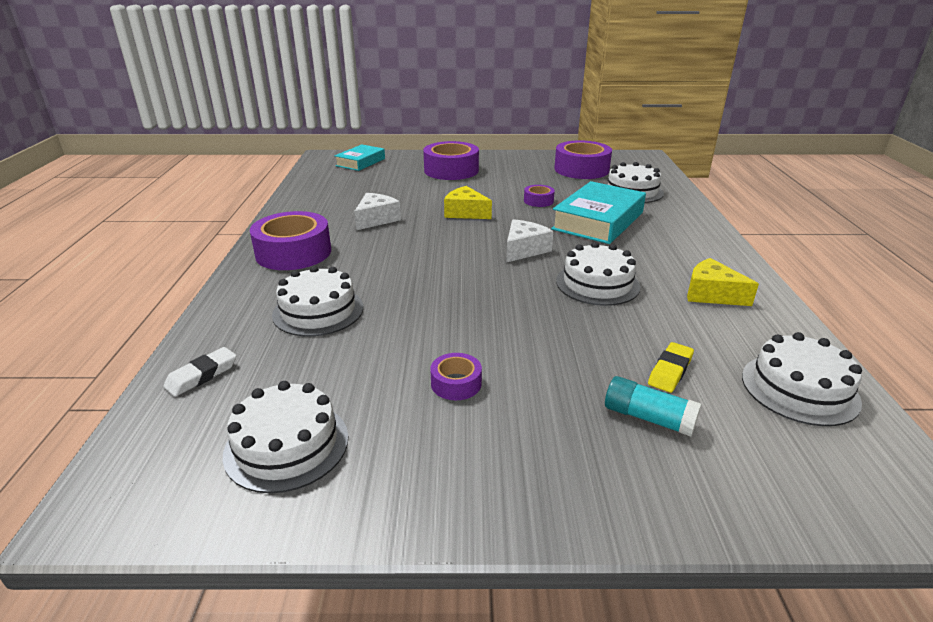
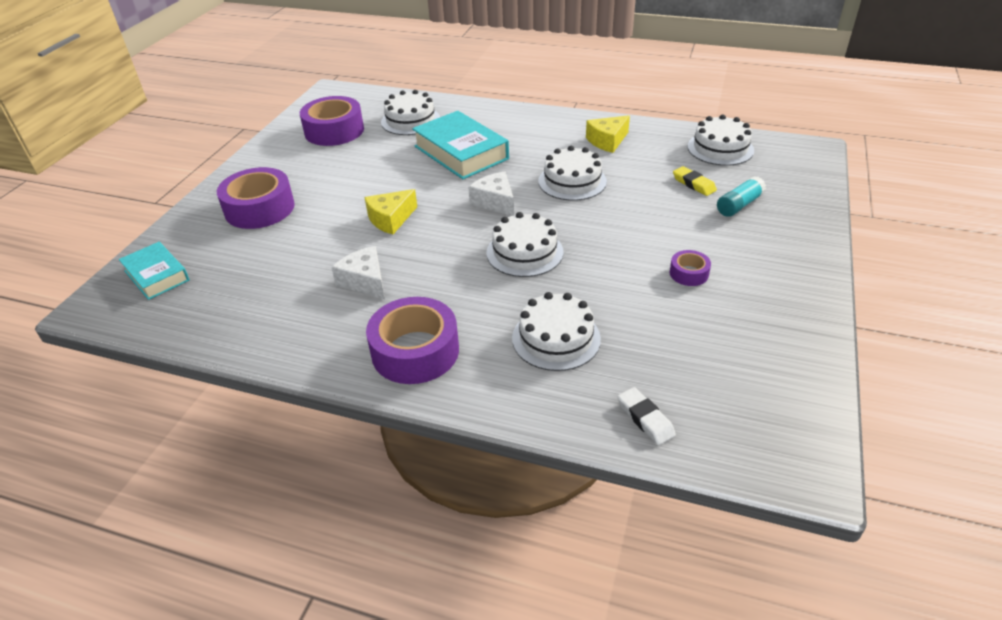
camera: 70 degrees left, 10 degrees up
(287, 445) = (747, 365): white cake -> white cake (524, 252)
(538, 201) = (394, 172): purple tape -> none

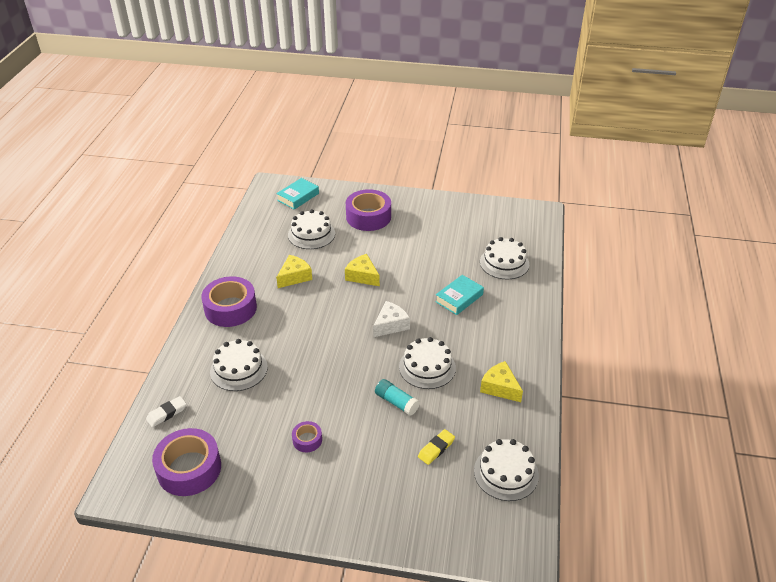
camera: 80 degrees right, 0 degrees up
(334, 131) = (477, 227): purple tape -> purple tape (189, 469)
(365, 281) = (294, 277): white cheese -> yellow cheese
(461, 152) = (459, 298): turquoise book -> turquoise book, size x0.61
(524, 252) = (328, 347): white cake -> white cake (311, 234)
(739, 205) = (406, 480): turquoise glue stick -> turquoise glue stick (396, 402)

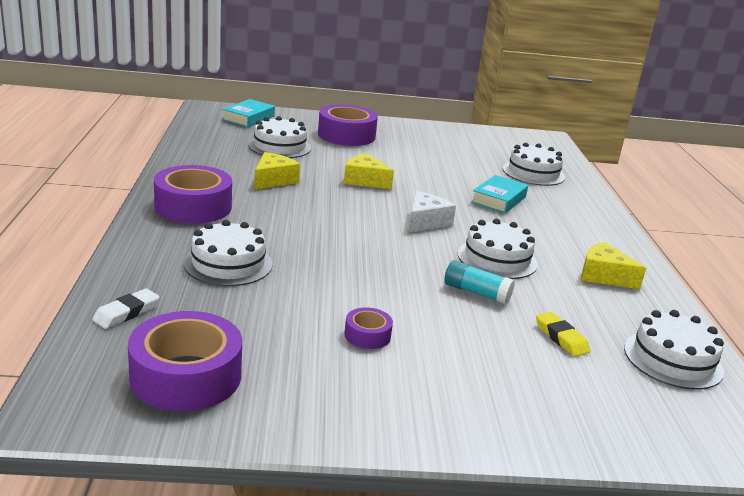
camera: 15 degrees left, 15 degrees down
(436, 449) = (561, 338): yellow eraser -> yellow eraser turned 60 degrees counterclockwise

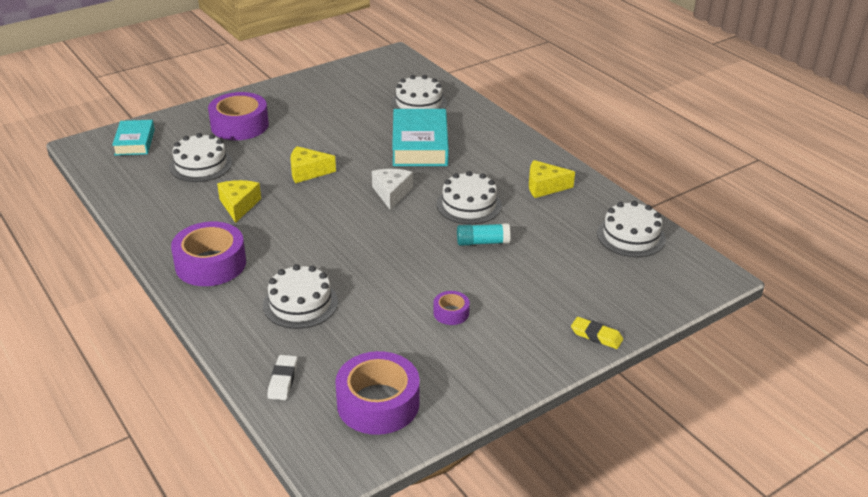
camera: 30 degrees left, 10 degrees up
(498, 200) = (420, 145): turquoise book -> turquoise book, size x1.65
(561, 338) = (561, 253): yellow eraser -> yellow eraser (596, 336)

